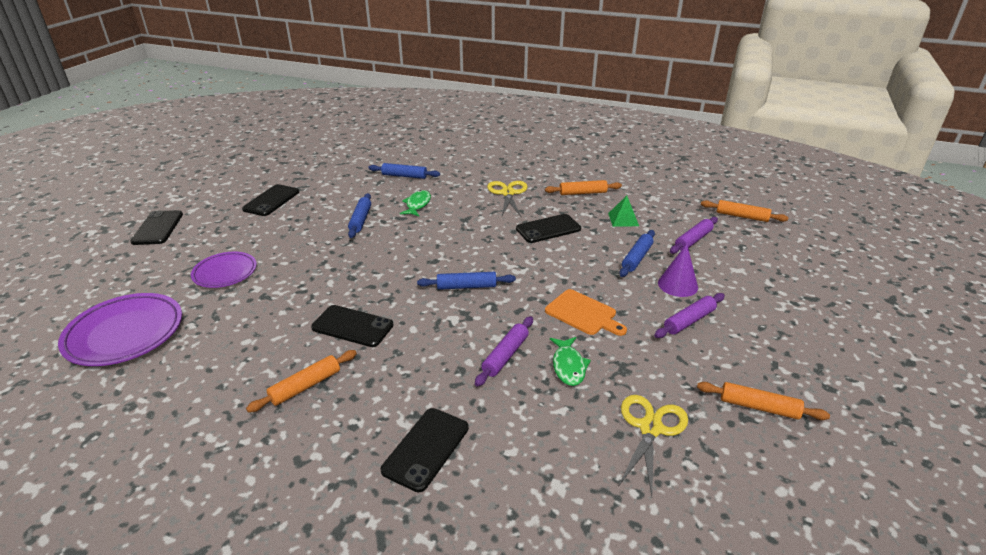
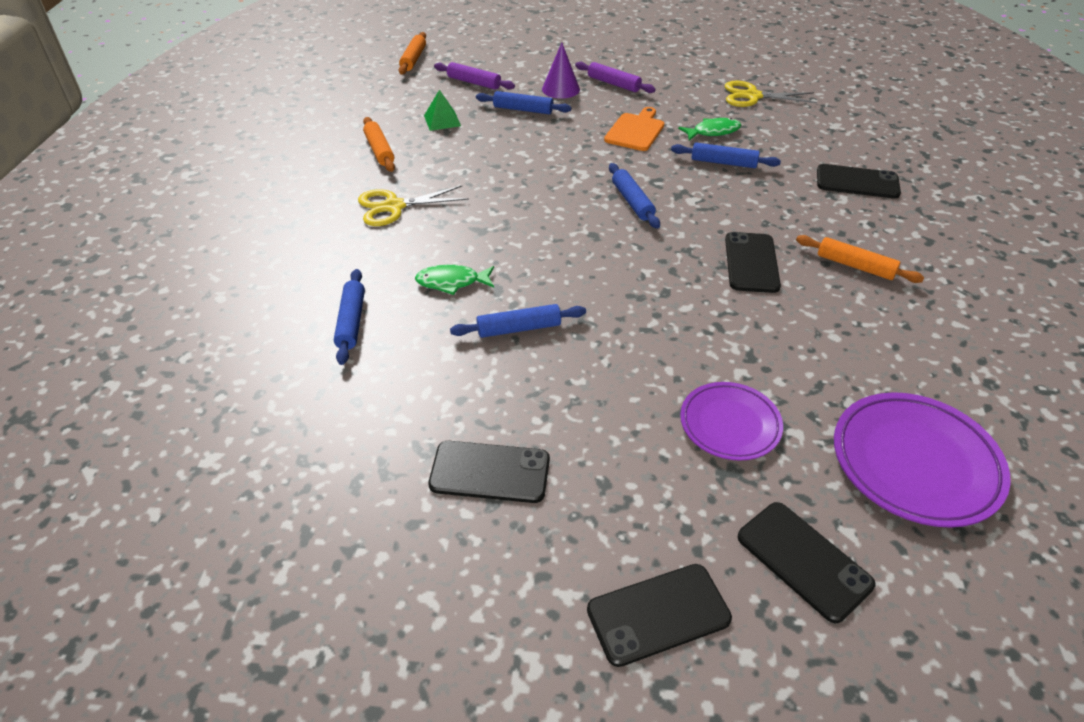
camera: 105 degrees left, 10 degrees up
(505, 355) = (723, 162): purple rolling pin -> blue rolling pin
(548, 229) = (483, 165): black phone -> black phone (804, 560)
(759, 407) = (698, 60): orange rolling pin -> none

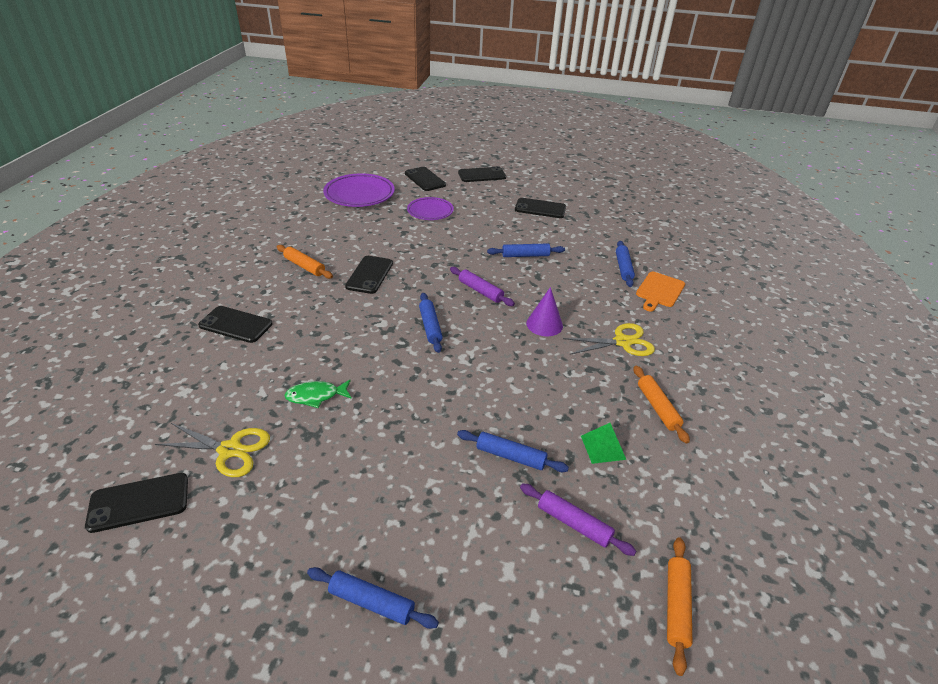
camera: 175 degrees left, 5 degrees down
(452, 282) = (567, 283): green fish -> none
(560, 89) = (459, 493): purple cone -> purple cone (544, 324)
(613, 84) = (387, 497): purple rolling pin -> purple rolling pin (480, 291)
(635, 131) = (395, 406): orange cutting board -> orange cutting board (659, 291)
(723, 162) = (332, 356): blue rolling pin -> blue rolling pin (371, 602)
(785, 70) = (139, 502): none -> black phone

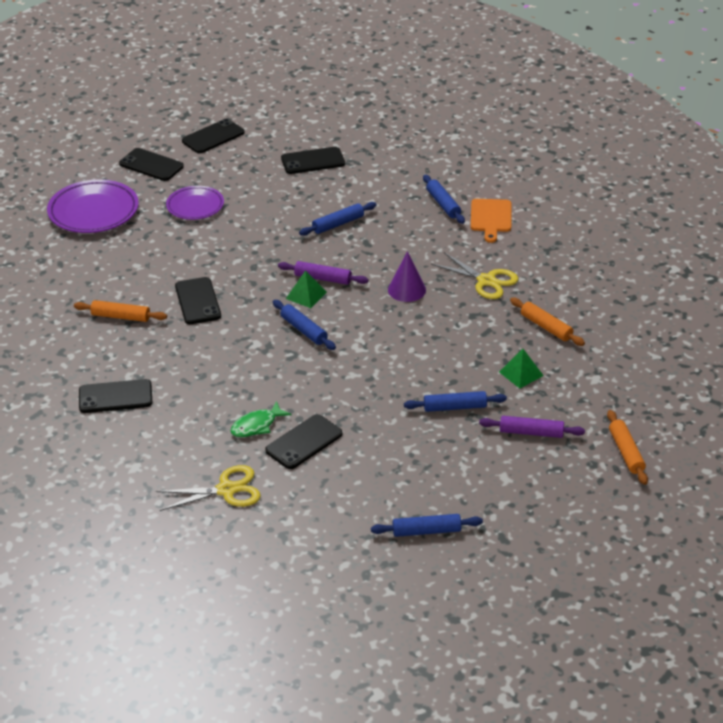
camera: 25 degrees left, 0 degrees up
(139, 502) = (194, 549): black phone -> black phone (304, 442)
(456, 299) = (306, 295): none -> green pyramid
(622, 342) = (486, 281): yellow scissors -> yellow scissors turned 75 degrees clockwise

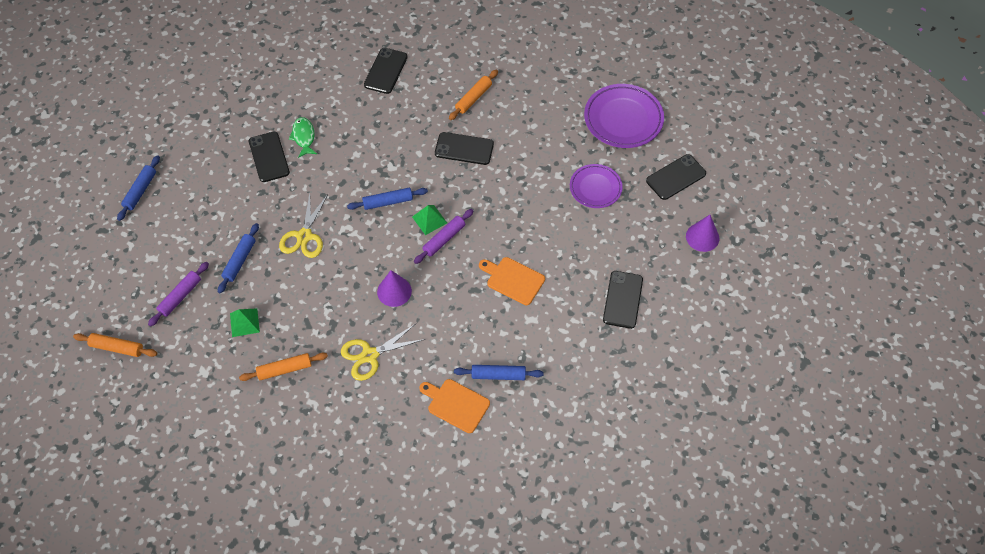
camera: 115 degrees right, 20 degrees up
(213, 137) = (702, 237): black phone -> purple cone
(226, 490) = (255, 101): yellow scissors -> yellow scissors (304, 236)
(338, 224) = (513, 280): blue rolling pin -> orange cutting board

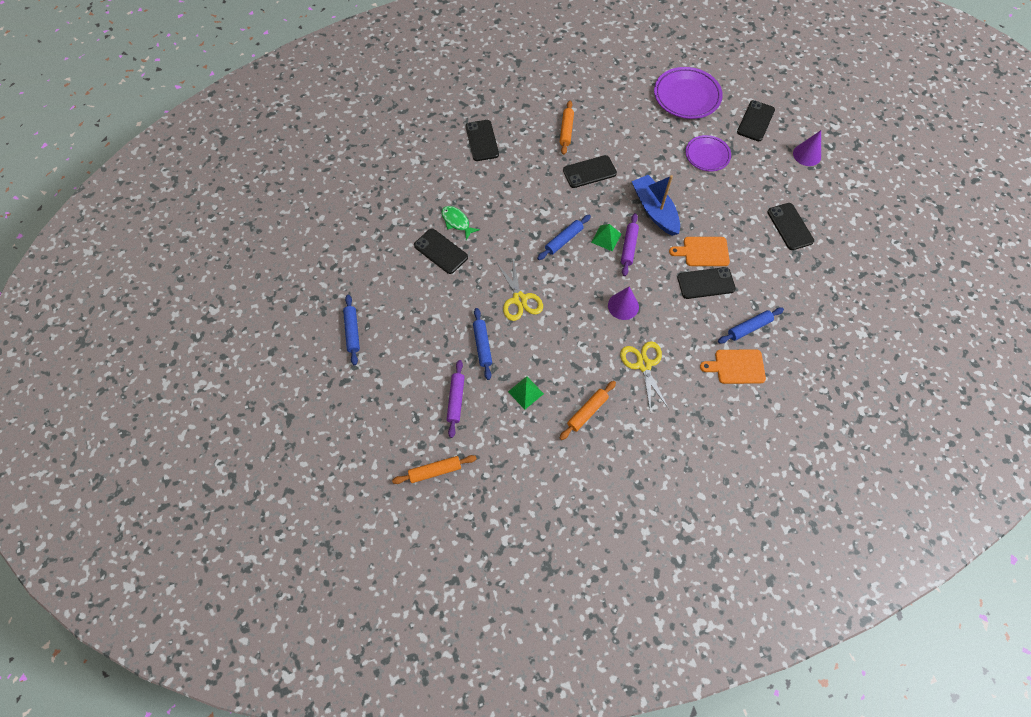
camera: 30 degrees left, 5 degrees up
(370, 355) = (644, 364): yellow scissors -> yellow scissors turned 135 degrees clockwise
(491, 311) = (706, 283): none -> black phone
(497, 216) = (654, 210): none -> blue boat

